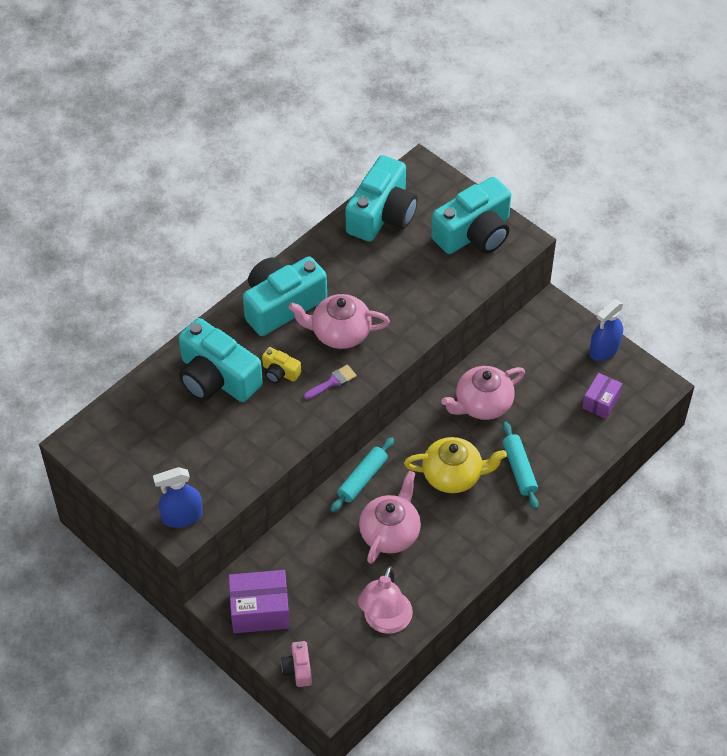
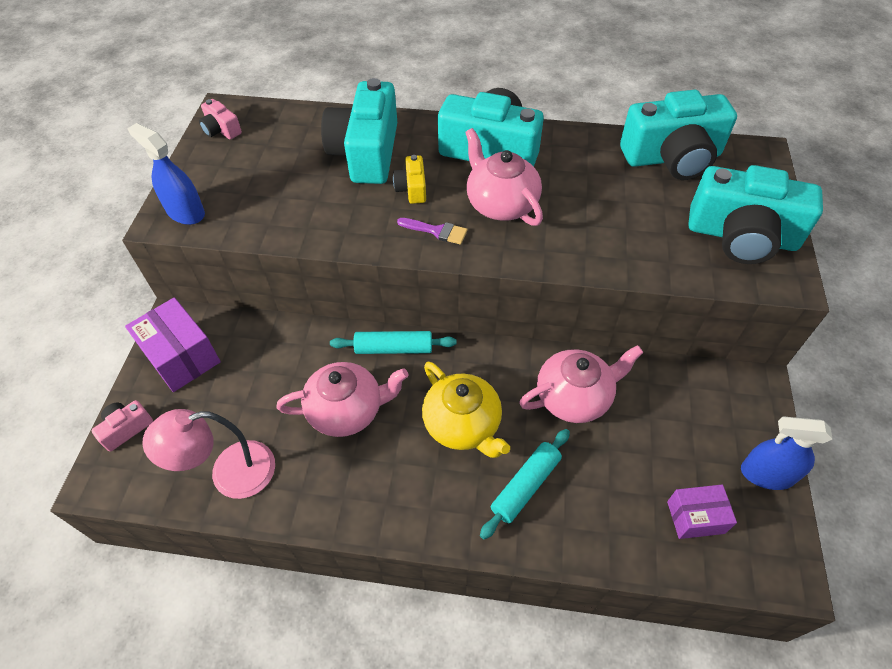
camera: 55 degrees right, 0 degrees up
(102, 454) = (221, 130): none -> pink camera
(482, 404) = (574, 397): pink teapot -> pink teapot turned 135 degrees clockwise

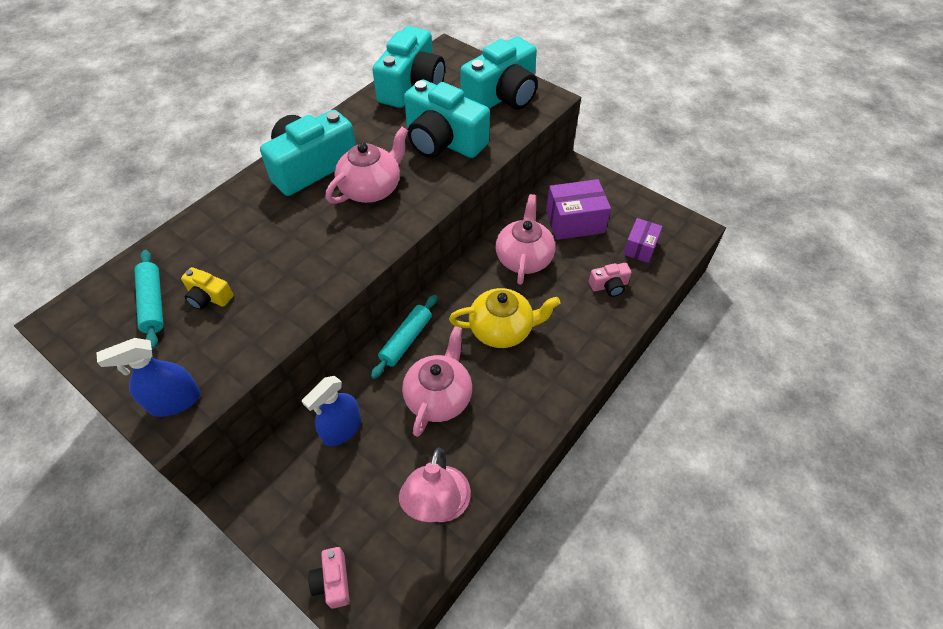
camera: 60 degrees left, 0 degrees up
(181, 357) = (288, 504): purple box -> purple box (575, 221)
(221, 130) = (87, 332): pink camera -> pink camera (609, 286)
(366, 152) = (235, 240): turquoise camera -> turquoise camera (443, 141)
(412, 189) = (306, 230): yellow camera -> yellow camera (209, 297)
(436, 231) = (364, 236): purple brush -> none
(500, 204) = (371, 188): pink teapot -> pink teapot turned 135 degrees clockwise
(525, 486) = (570, 318): turquoise rolling pin -> turquoise rolling pin (153, 303)
(767, 474) = (633, 201): blue spray bottle -> blue spray bottle (342, 429)

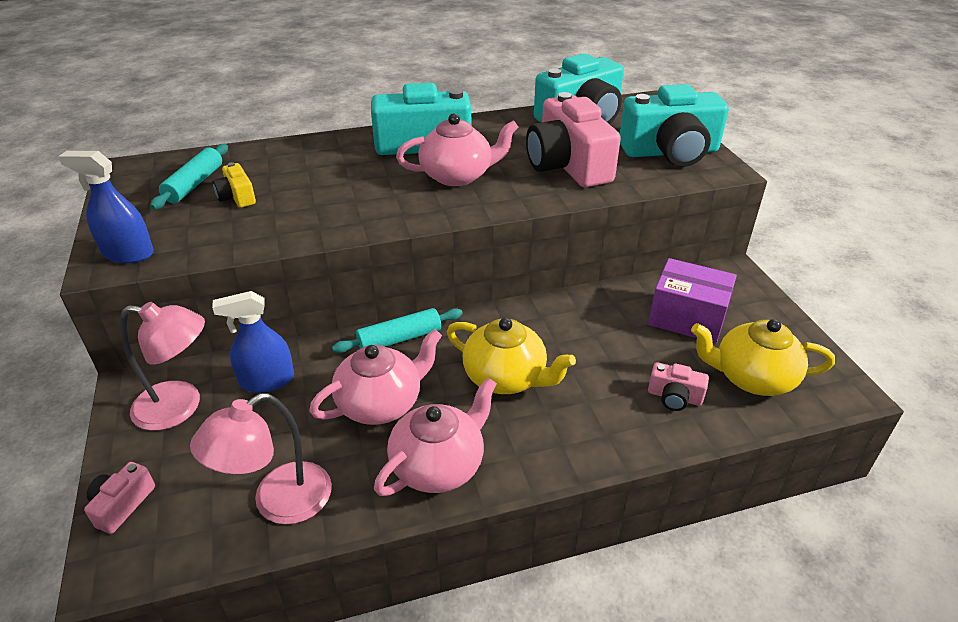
camera: 35 degrees right, 15 degrees down
(297, 488) = (180, 407): none -> pink lamp
(443, 141) = (568, 165): turquoise camera -> pink camera
(524, 257) = (594, 325): pink teapot -> pink teapot (439, 465)
(640, 247) = (752, 378): purple box -> yellow teapot

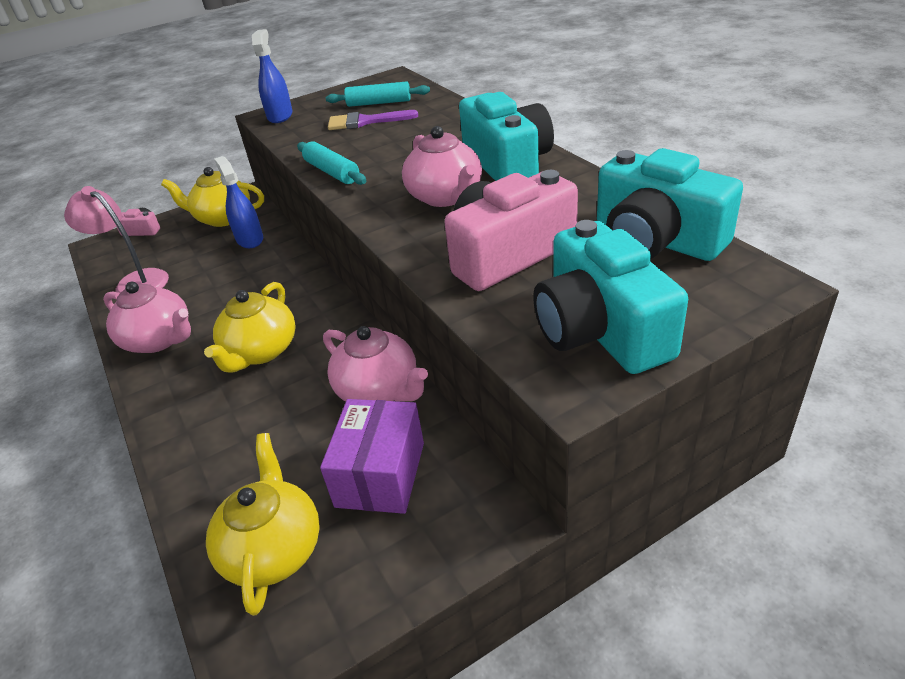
camera: 80 degrees right, 0 degrees up
(180, 407) = (223, 218): pink lamp -> yellow teapot
(237, 197) = (365, 122): yellow camera -> purple brush
(381, 403) = (227, 294): pink teapot -> pink teapot (379, 390)
(399, 339) = (305, 281): turquoise rolling pin -> turquoise rolling pin (332, 172)
(674, 397) = (238, 476): pink camera -> none

